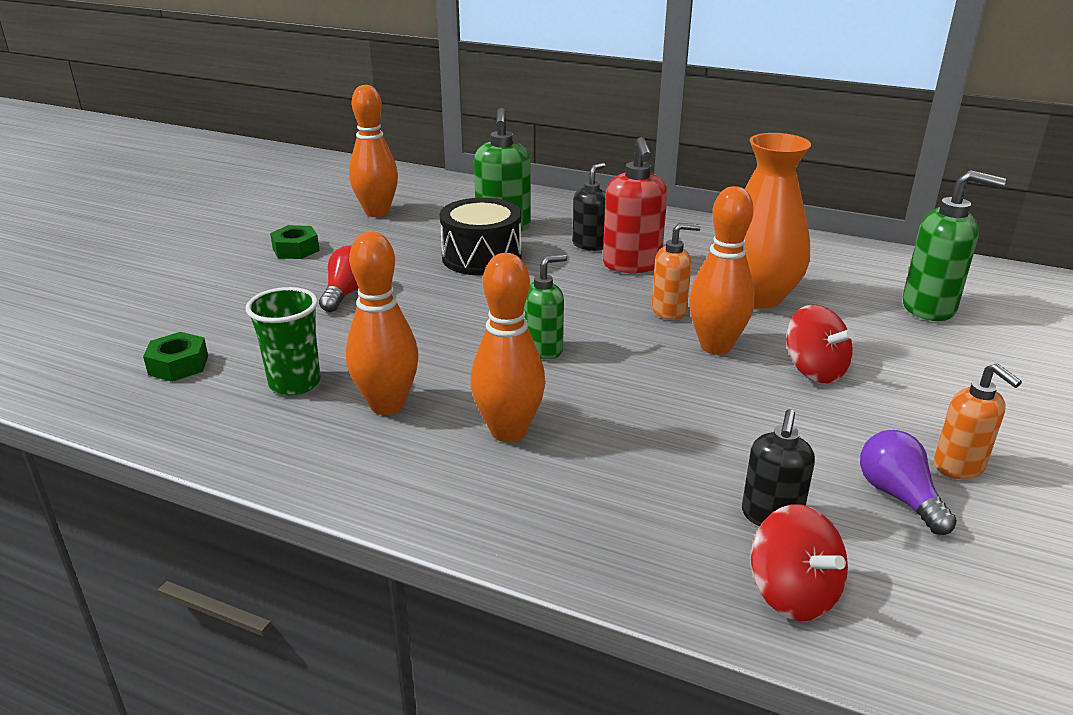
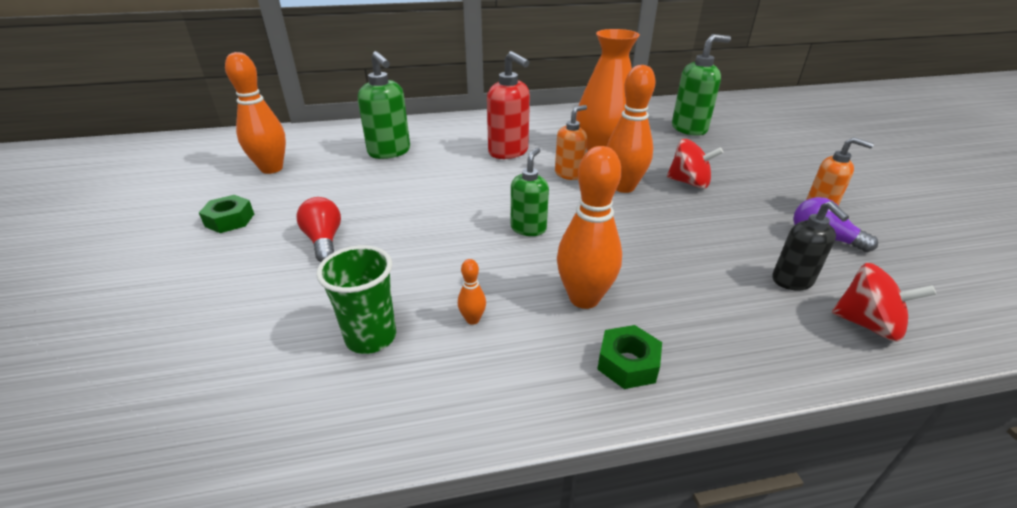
camera: 35 degrees left, 5 degrees up
(178, 365) = (228, 373): green nut -> green nut (628, 363)
(387, 405) = (472, 319): orange bowling pin -> orange bowling pin, size x0.44
(481, 257) = (401, 178): black drum -> none
(590, 245) = (465, 147): black soap dispenser -> none

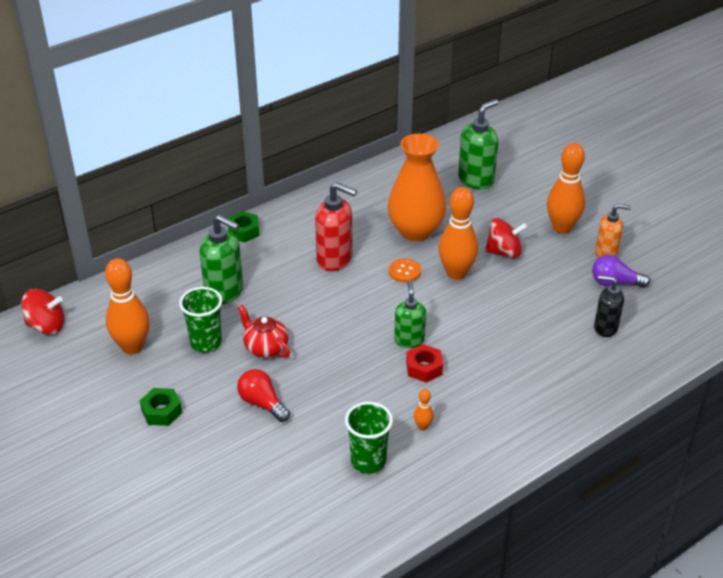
camera: 25 degrees left, 5 degrees up
(333, 181) = (206, 343): none -> green cup
(379, 197) = (265, 347): none -> red teapot
(524, 258) = (424, 368): none -> red nut
(569, 174) = (404, 271): orange soap dispenser -> orange button
(584, 298) = (483, 386): orange bowling pin -> orange bowling pin (562, 228)
(628, 363) = (532, 421): green nut -> green nut (243, 231)
(792, 281) = (605, 328): black soap dispenser -> black soap dispenser turned 150 degrees clockwise
(867, 324) = (654, 347): red spinning top -> red spinning top (46, 325)

